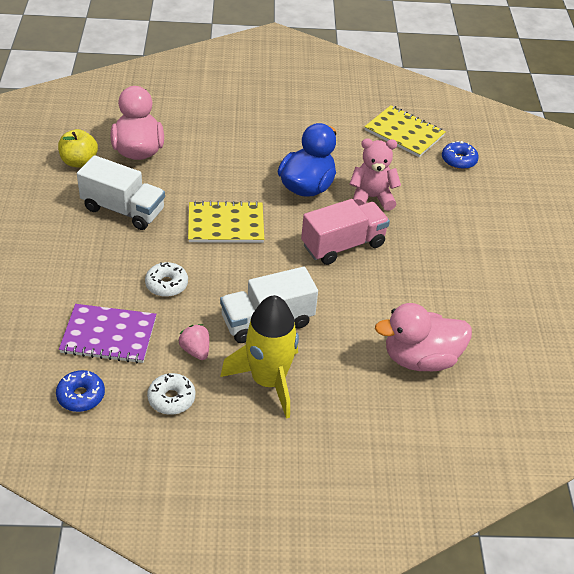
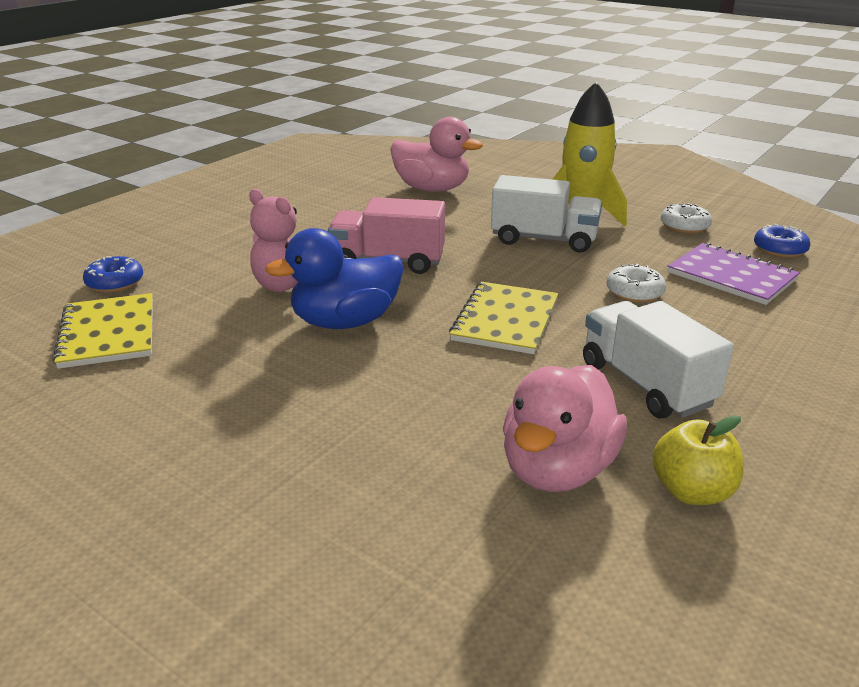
camera: 140 degrees left, 15 degrees down
(195, 350) = (638, 243): pink strawberry -> none
(226, 224) = (505, 320): yellow notebook -> yellow notebook turned 75 degrees clockwise

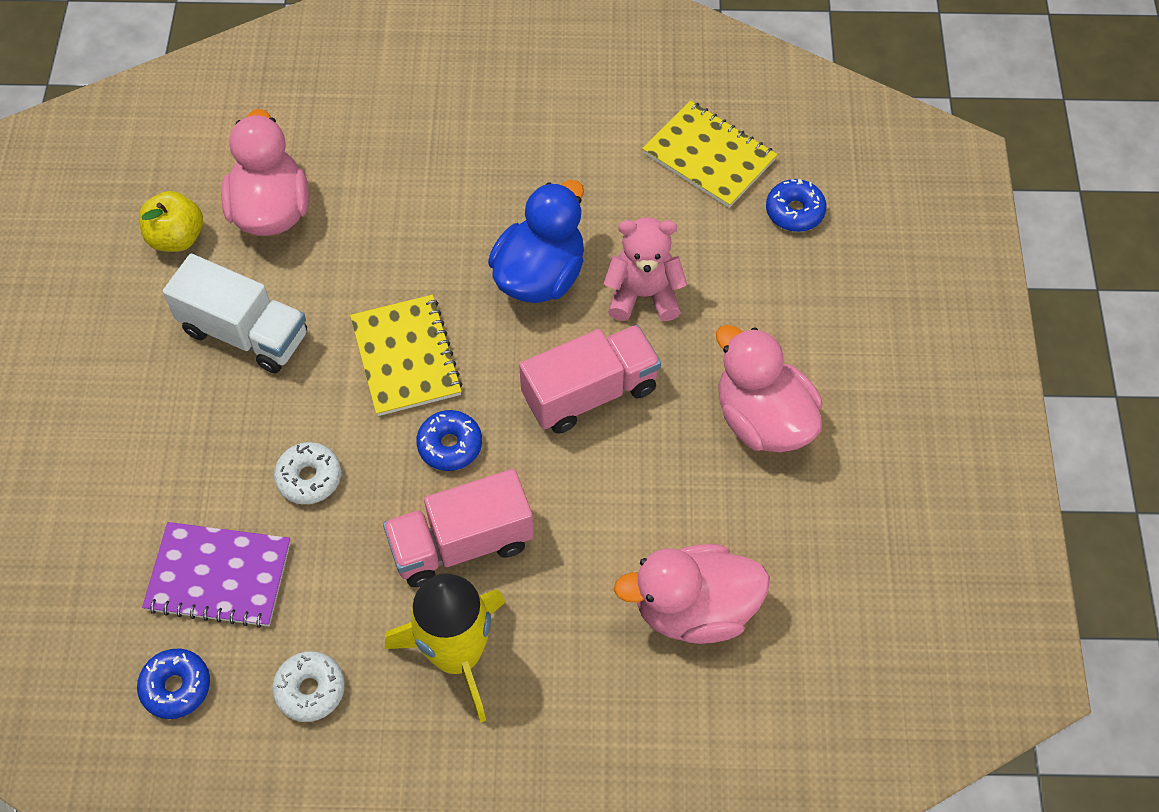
camera: 145 degrees right, 30 degrees up
(299, 221) = (762, 419): none -> pink duck
(513, 273) = (450, 445): none -> blue donut
(544, 239) = (461, 544): white truck -> pink truck

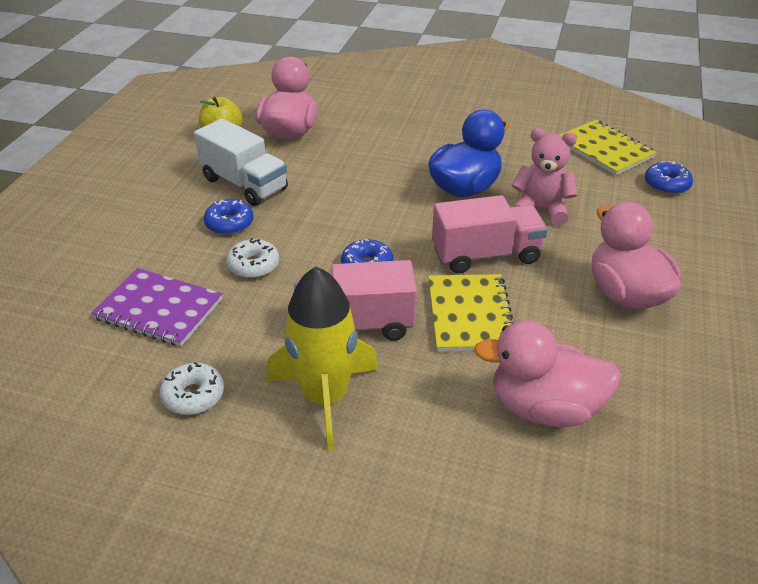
camera: 15 degrees right, 20 degrees down
(176, 687) = (89, 371): blue donut -> blue donut (229, 223)
(406, 357) = (352, 214): yellow notebook -> yellow notebook (470, 315)

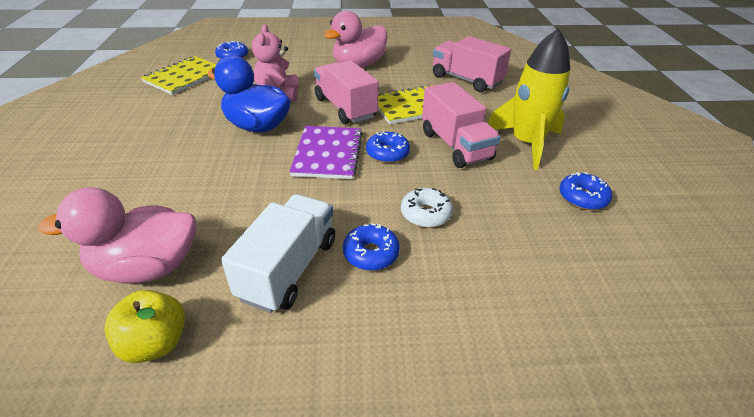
camera: 110 degrees left, 0 degrees up
(159, 309) = (524, 255): purple notebook -> purple notebook (328, 154)
(193, 395) = (582, 198): white donut -> blue donut
(544, 408) = (466, 80): pink duck -> pink truck

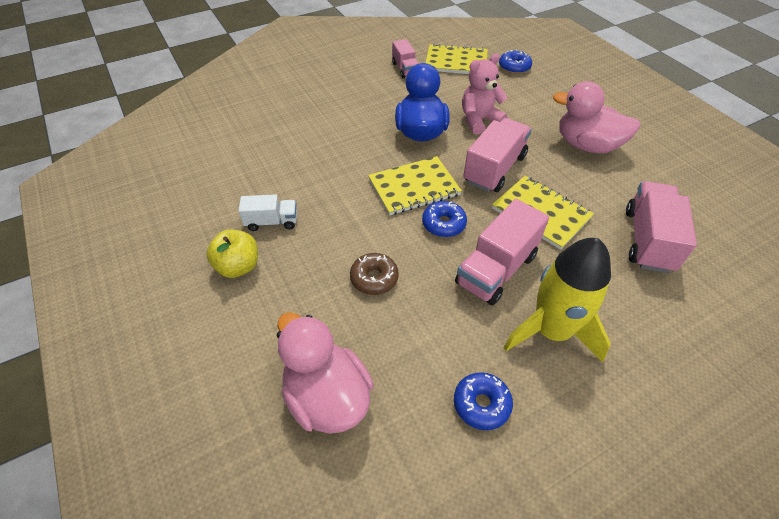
camera: 65 degrees right, 10 degrees up
(148, 267) = (243, 159): pink duck -> pink duck (327, 396)
(152, 104) = (405, 69): none -> pink truck
(156, 343) = (191, 193): yellow apple -> yellow apple (238, 266)
(289, 268) = (272, 222): white truck -> white truck, size x0.58
(328, 154) = (414, 187): purple notebook -> yellow notebook
(371, 253) = (308, 260): blue donut -> none
(425, 214) = (374, 278): white donut -> brown donut

